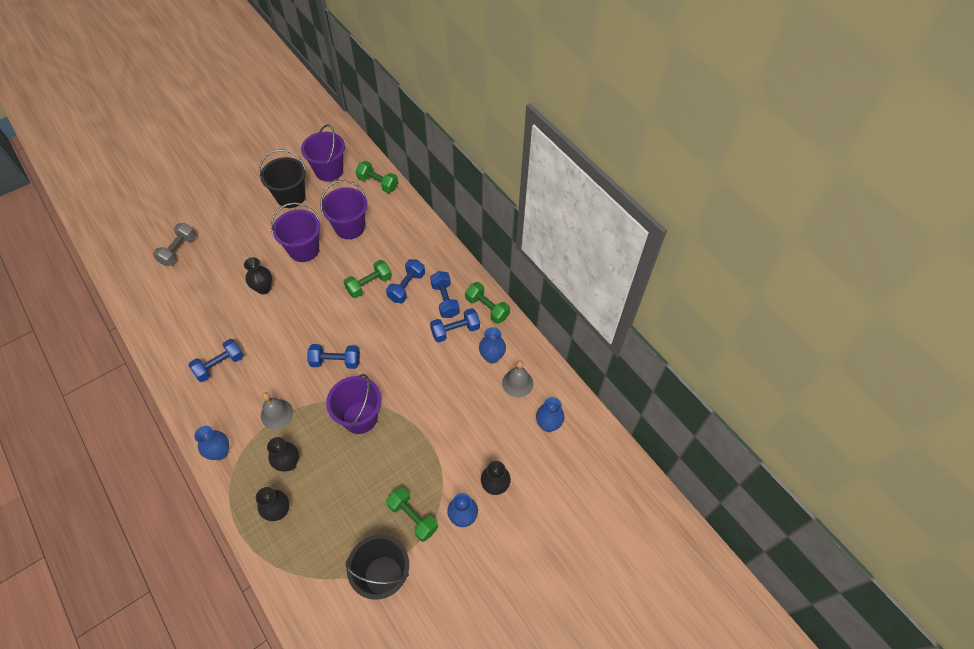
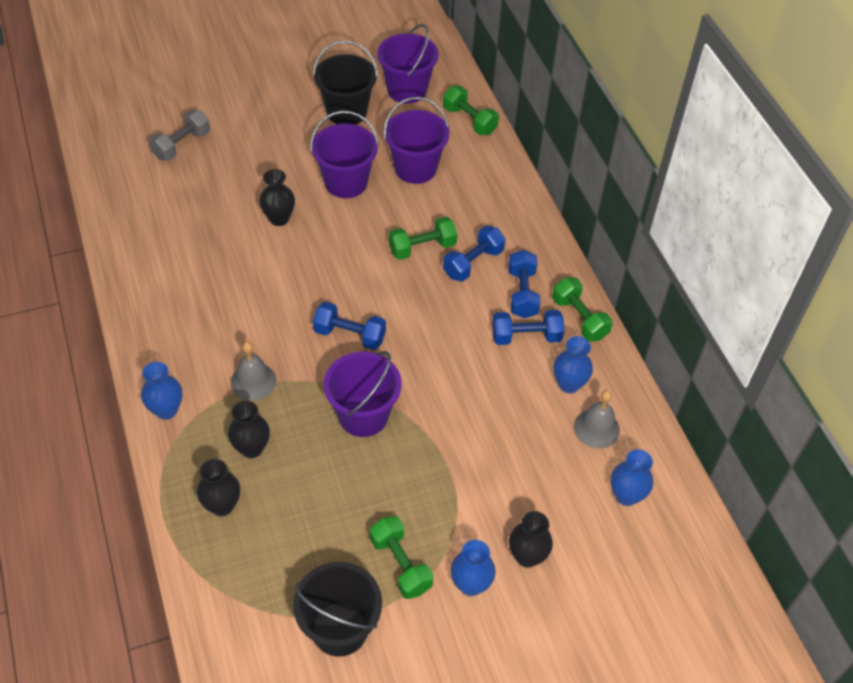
camera: 15 degrees right, 5 degrees down
(220, 365) = (195, 301): blue dumbbell -> none

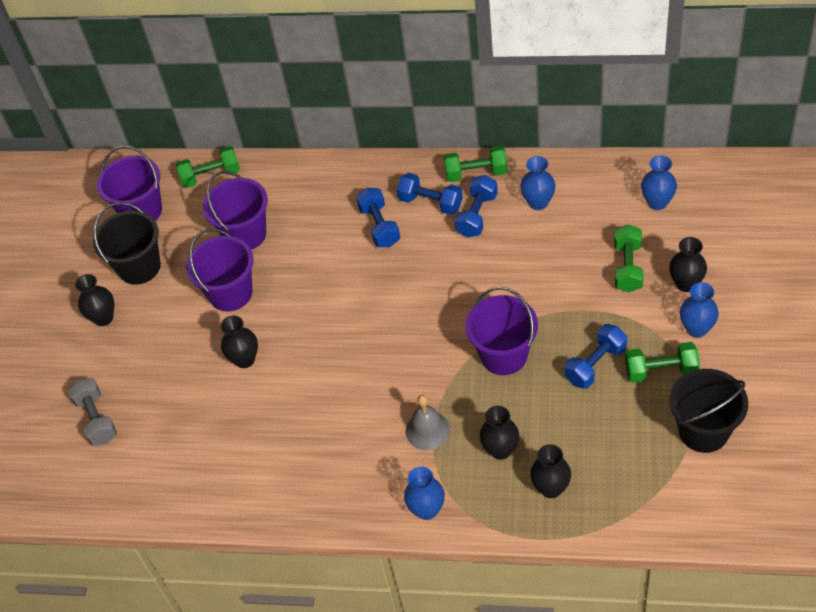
camera: 55 degrees left, 0 degrees up
(284, 109) = (103, 318): none -> black vase
(350, 335) = (412, 341): blue dumbbell -> blue dumbbell (595, 365)
(422, 248) = (342, 258): green dumbbell -> green dumbbell (628, 267)
(596, 428) = (588, 199): grey bell -> none

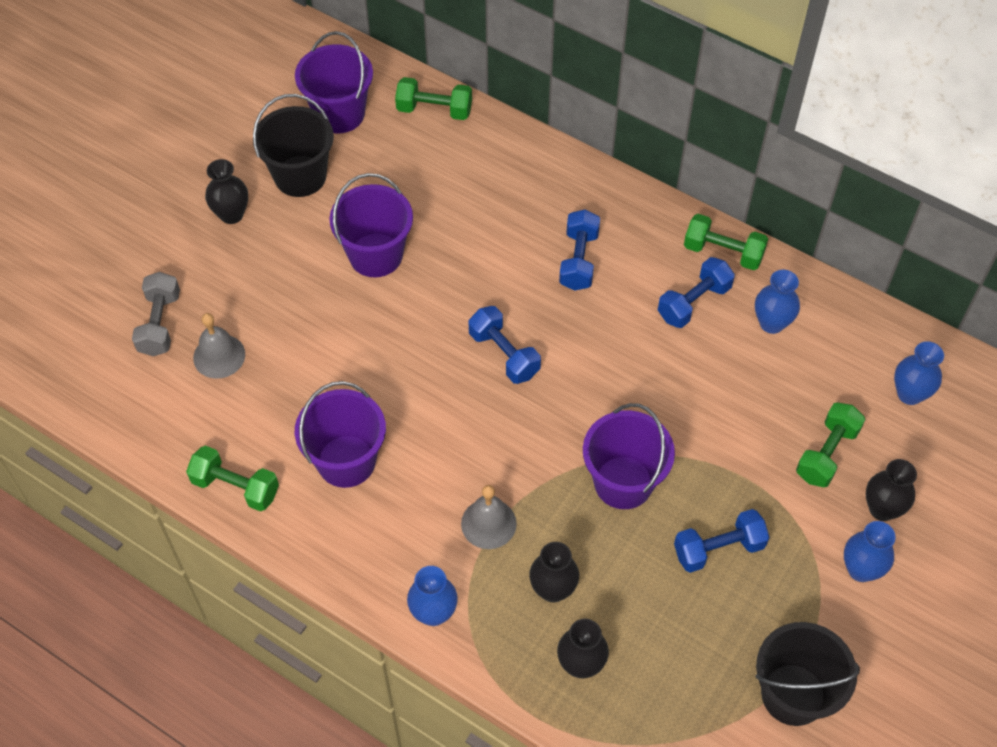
camera: 20 degrees right, 5 degrees up
(157, 419) = (219, 356): none -> grey bell
(245, 234) = (430, 195): purple bucket -> purple bucket (346, 461)
(245, 359) = (346, 338): black vase -> none
(431, 202) = (651, 261): blue dumbbell -> blue dumbbell (504, 354)
(661, 371) = (788, 597): green dumbbell -> green dumbbell (235, 487)

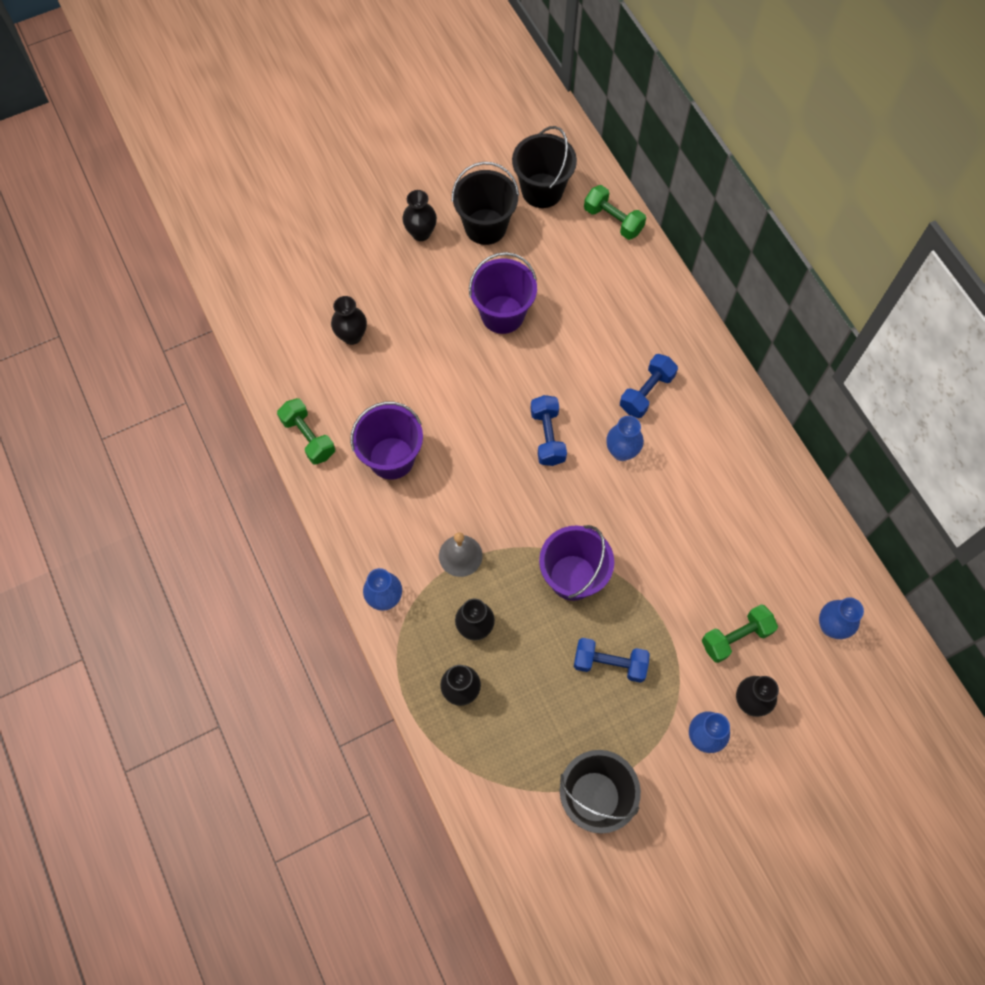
camera: 30 degrees right, 10 degrees up
(160, 324) = (326, 292): grey dumbbell -> none
(219, 356) = (352, 336): grey bell -> black vase
(339, 114) = (542, 190): purple bucket -> black bucket
(694, 303) = (711, 469): blue dumbbell -> none
(723, 252) = (759, 441): green dumbbell -> none
(771, 323) = (760, 516): blue vase -> blue vase (621, 451)

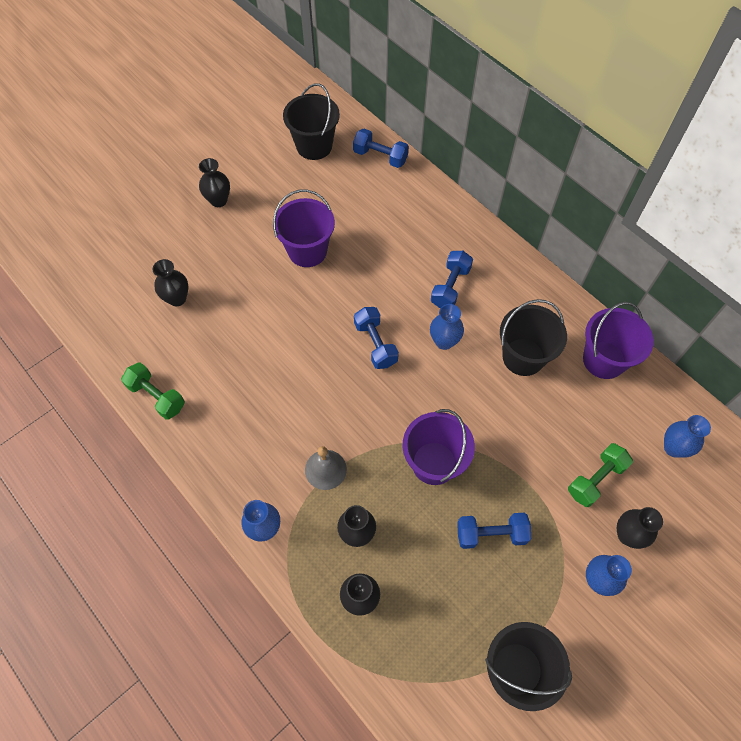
camera: 15 degrees left, 5 degrees down
(391, 458) = (239, 396): purple bucket -> purple bucket (604, 360)
(485, 227) = (273, 184): black bucket -> black bucket (523, 357)
(613, 220) = (380, 156): green dumbbell -> blue dumbbell

